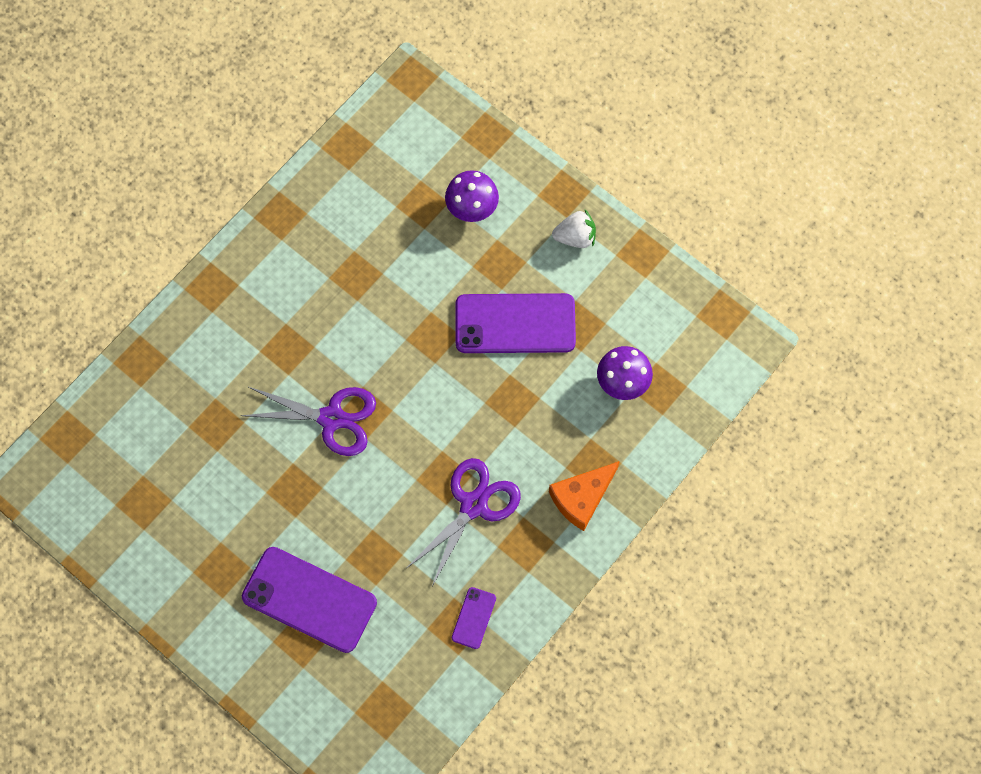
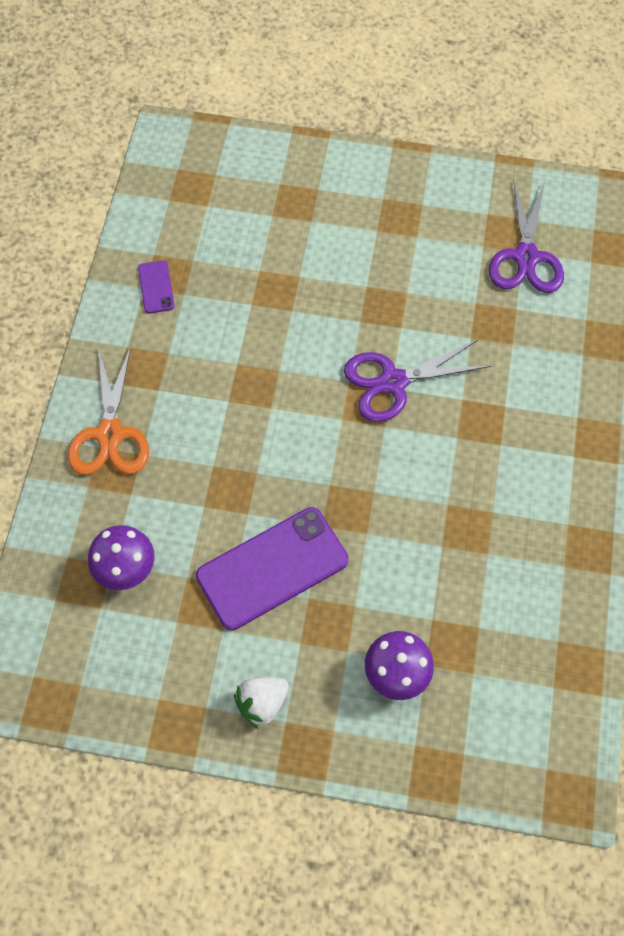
camera: 150 degrees right, 5 degrees down
(309, 599) = (309, 232): purple phone -> none
(473, 505) = (211, 376): purple scissors -> purple scissors (526, 257)
(582, 498) = (110, 434): orange cheese -> orange scissors

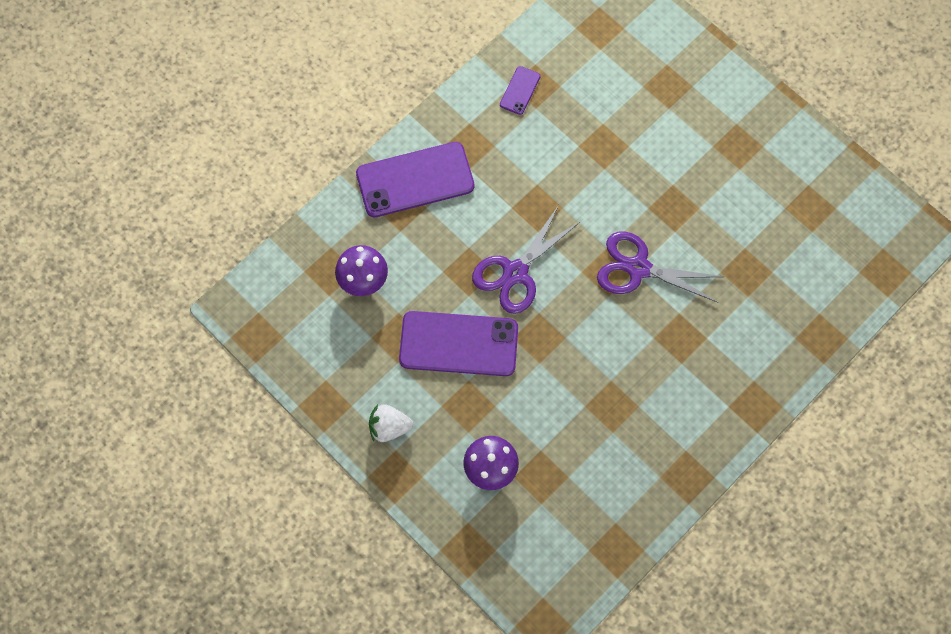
camera: 35 degrees right, 5 degrees up
(110, 434) = (415, 180): orange scissors -> purple phone
(526, 257) = (811, 237): purple scissors -> purple scissors (515, 272)

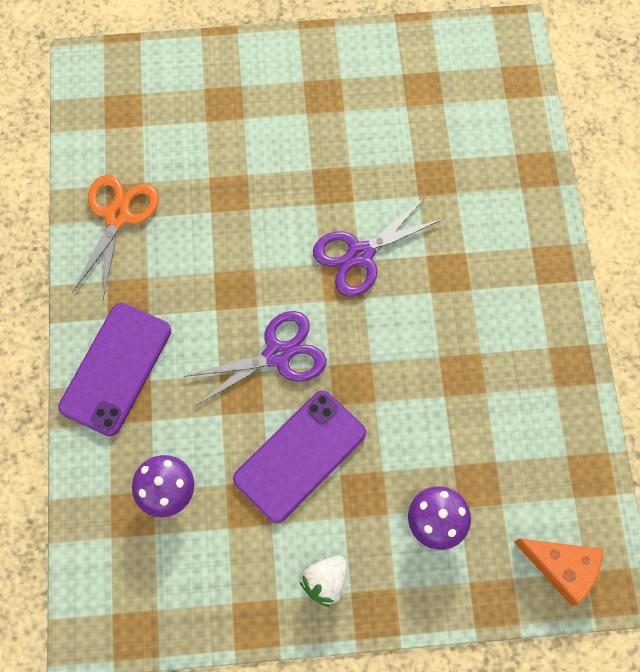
camera: 50 degrees left, 0 degrees up
(515, 272) = (277, 355): purple scissors -> purple scissors turned 105 degrees counterclockwise
(520, 90) = (117, 216): purple phone -> orange scissors
(531, 578) = (562, 567): none -> orange cheese

